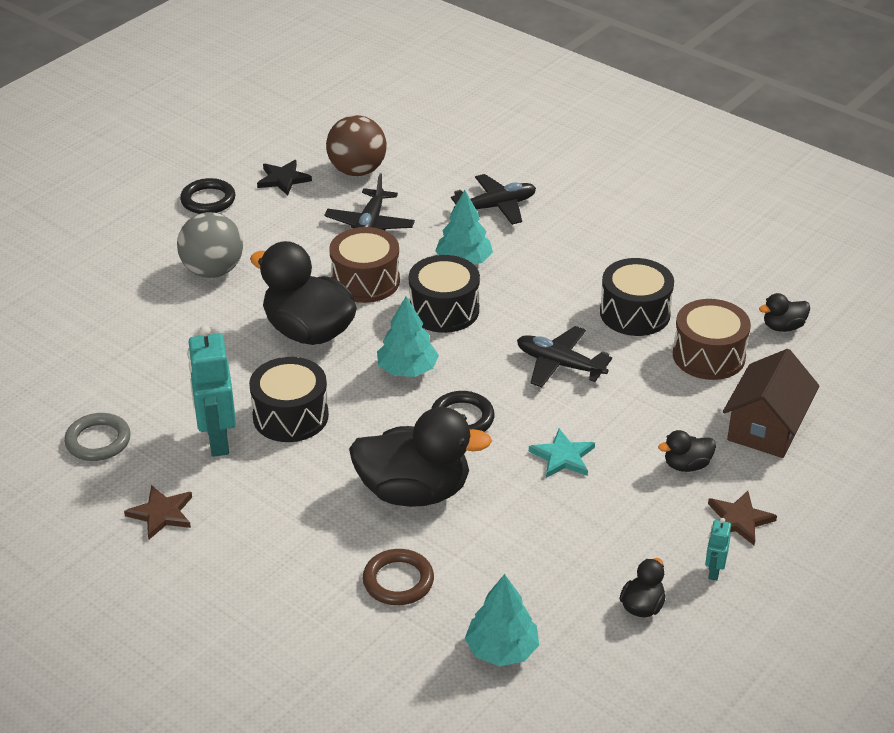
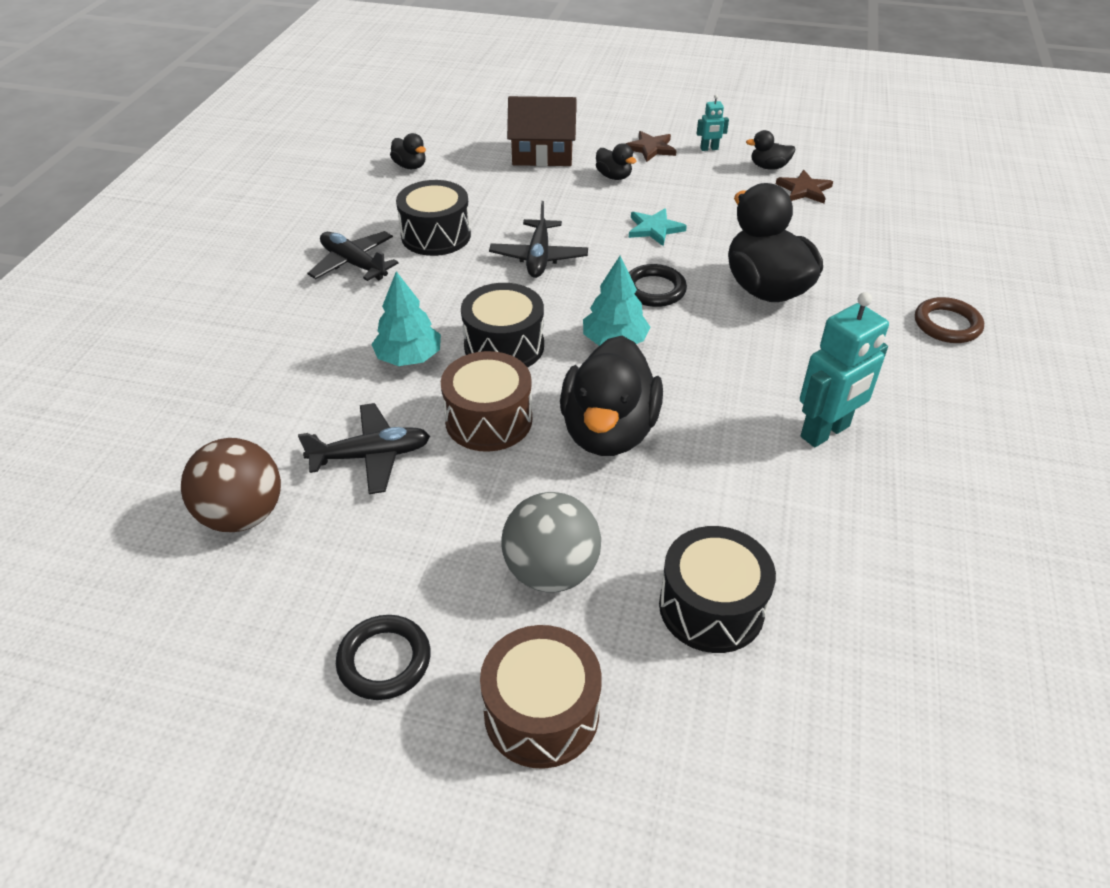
camera: 115 degrees left, 5 degrees up
(98, 441) = (918, 529): grey ring -> none
(161, 514) = (950, 428): brown star -> brown star (804, 190)
(283, 179) = (292, 590): black star -> none
(290, 416) = (745, 394): black drum -> black drum (711, 607)
(398, 581) = (863, 268): brown ring -> brown ring (947, 324)
(496, 207) = (287, 364): black plane -> black plane (354, 264)
(502, 650) = (868, 208): turquoise tree -> none
(708, 356) = (472, 191): brown drum -> brown drum (541, 713)

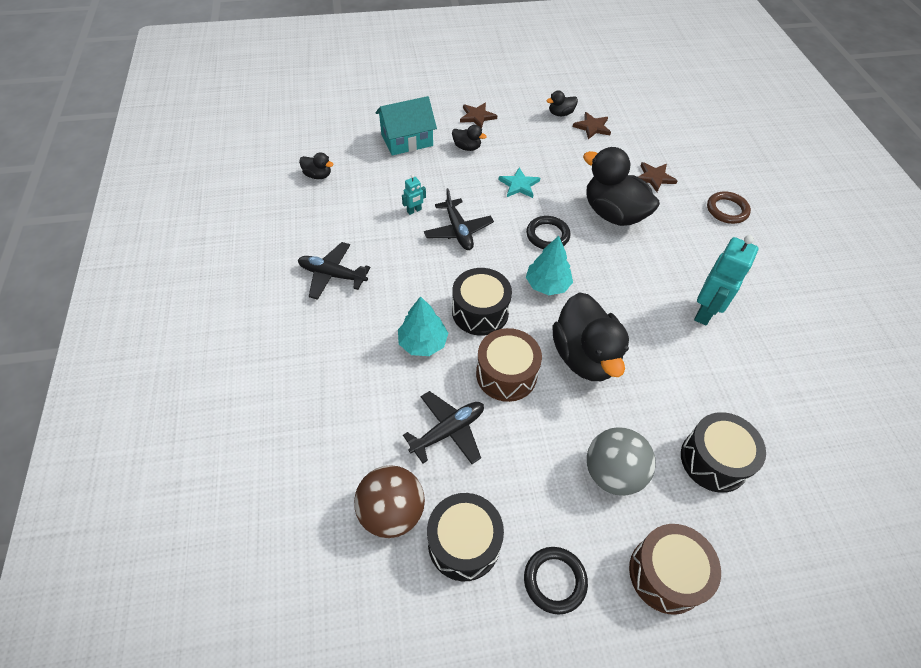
camera: 25 degrees left, 10 degrees up
(436, 236) = (376, 233): black drum -> black drum (464, 543)
(542, 154) = (407, 140): brown house -> turquoise house
(709, 149) = (515, 108): turquoise robot -> turquoise robot (414, 211)
(857, 263) = (654, 178): none -> brown star

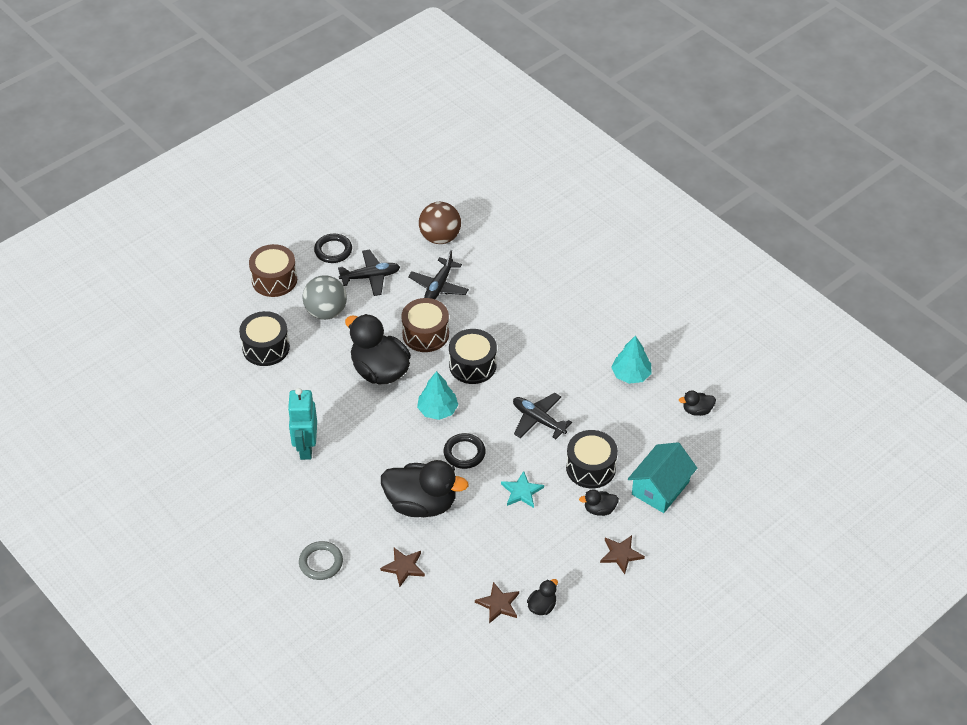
camera: 150 degrees right, 5 degrees down
(332, 275) = (599, 338): black plane -> black plane (370, 277)
(414, 211) = (588, 419): turquoise robot -> none
(422, 342) = (495, 326): turquoise tree -> turquoise tree (631, 374)
(464, 543) = (391, 243): black drum -> black drum (590, 468)
(727, 210) = (321, 562): brown ring -> grey ring

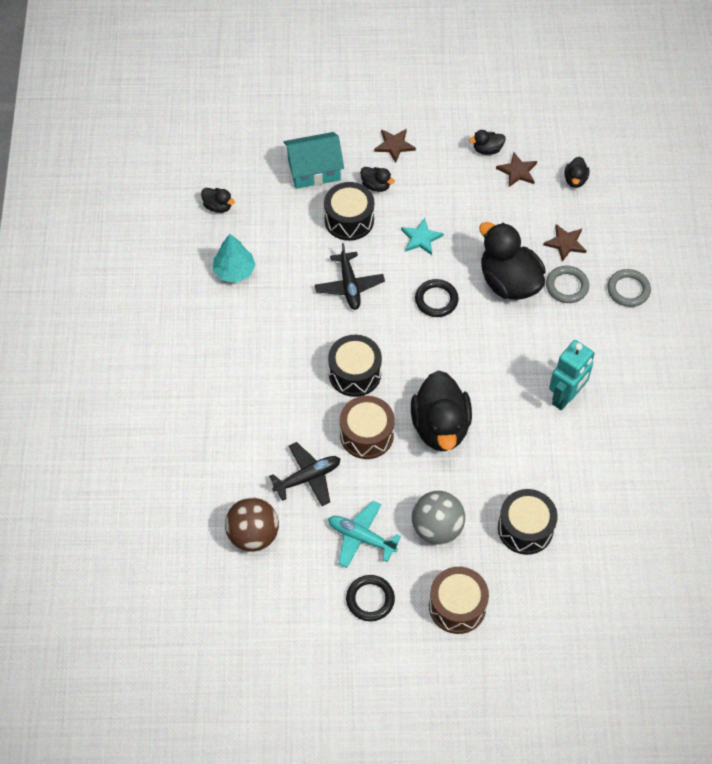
camera: 140 degrees left, 10 degrees up
(370, 277) = (361, 537): black plane -> turquoise plane
(373, 531) = (567, 286): none -> grey ring
(437, 410) = (423, 353): turquoise tree -> none
(443, 631) = (575, 180): none -> black duck

